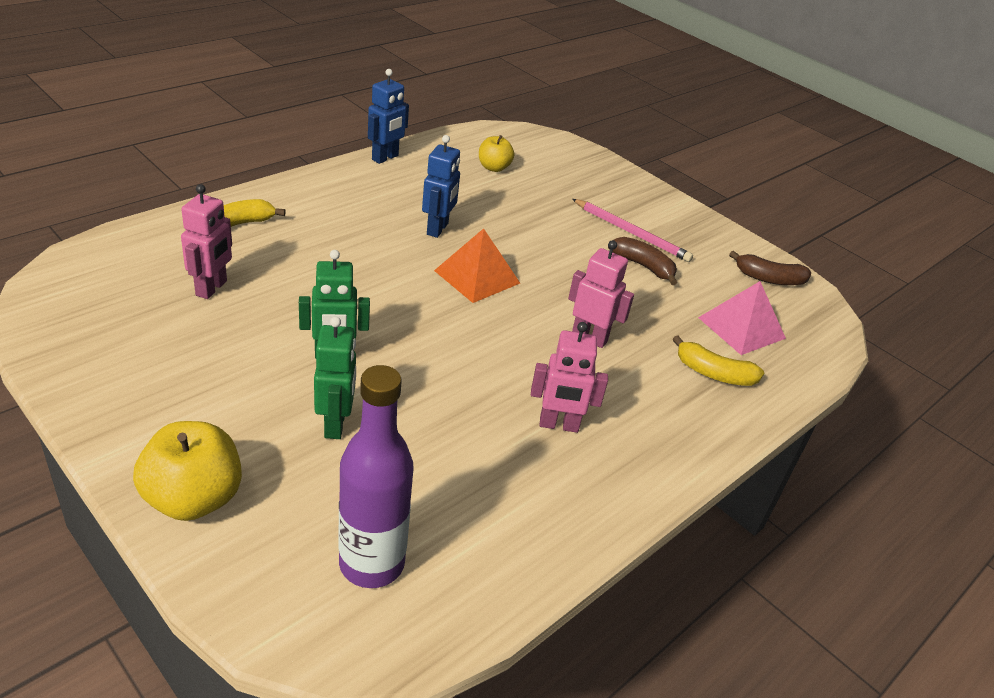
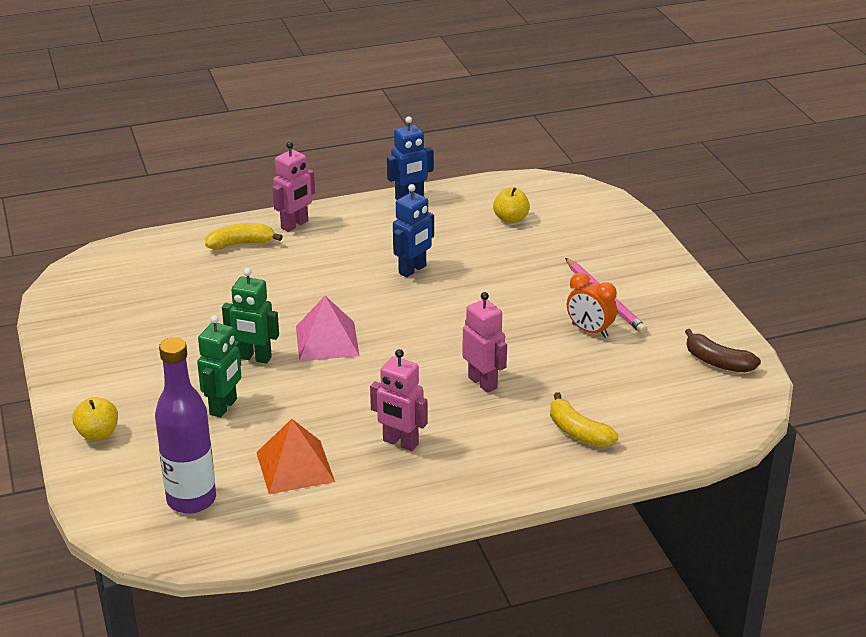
camera: 30 degrees right, 5 degrees down
(194, 498) = (98, 434): yellow apple -> yellow apple, size x0.61
(212, 288) = (191, 292): pink robot -> pink robot (295, 225)
(477, 277) = (418, 316): orange pyramid -> orange pyramid (295, 466)
(643, 266) = (589, 331): brown banana -> orange clock
(741, 328) = (643, 400): pink pyramid -> pink pyramid (327, 341)

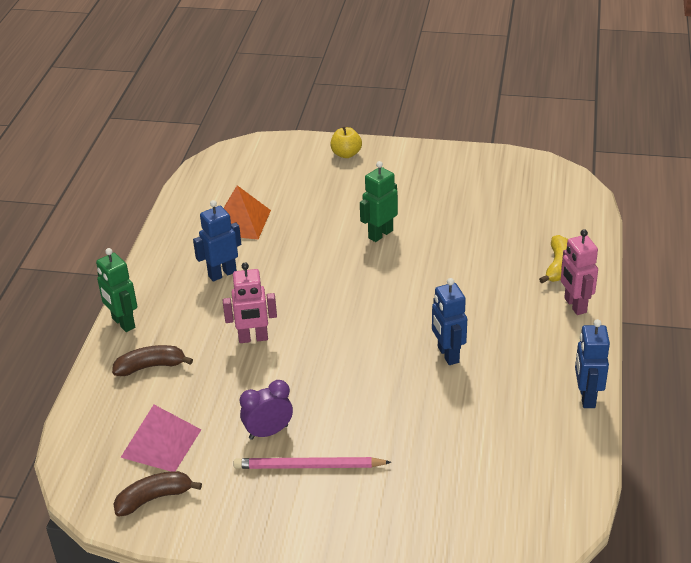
camera: 120 degrees right, 5 degrees up
(191, 500) = (248, 176): purple bottle -> none
(224, 407) = (332, 208): green robot -> green robot (123, 323)
(327, 341) = (375, 274): pink pyramid -> pink pyramid (161, 443)
(400, 443) = (222, 274): pink robot -> blue robot
(511, 219) = (500, 458): yellow apple -> none
(578, 432) = (150, 366): yellow banana -> brown banana
(589, 331) = (268, 432): orange clock -> purple clock

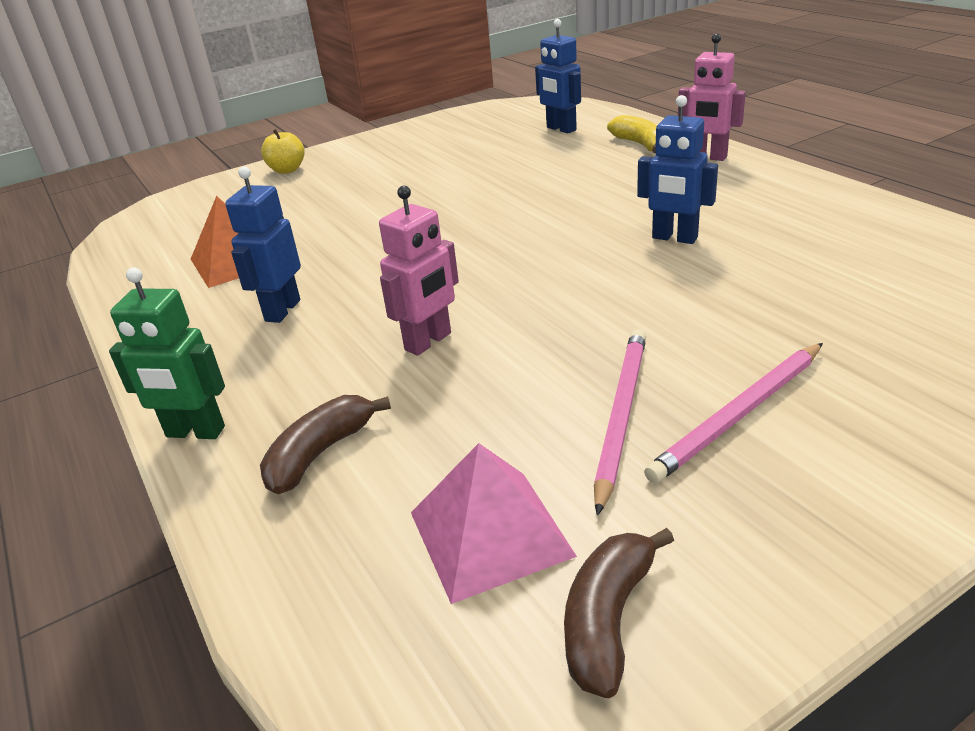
camera: 40 degrees left, 5 degrees down
(268, 432) = (621, 415): purple clock -> pink pencil
(380, 234) = (428, 199): green robot -> none
(586, 397) = (854, 199): blue robot -> blue robot (561, 129)

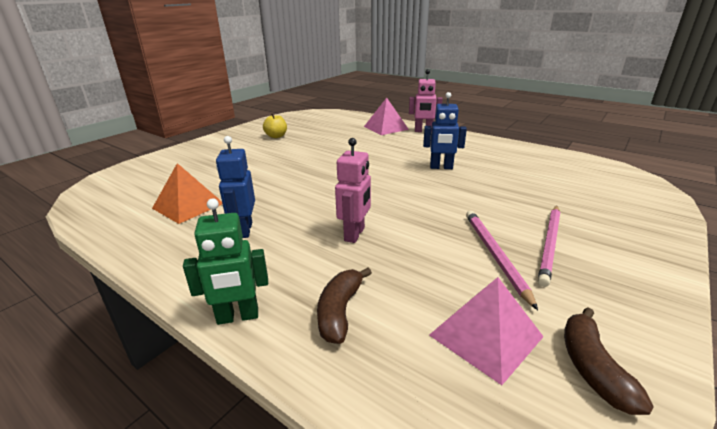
camera: 25 degrees left, 5 degrees down
(287, 170) = (186, 152): yellow apple -> yellow apple (276, 136)
(561, 129) = (338, 123): blue robot -> none
(641, 145) = (386, 128): yellow banana -> pink pyramid

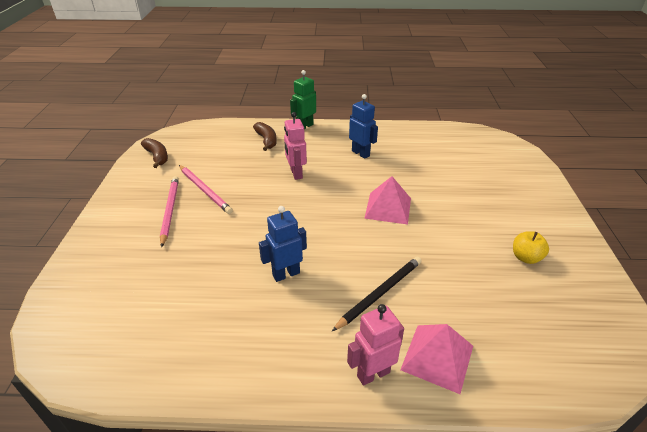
camera: 145 degrees right, 10 degrees up
(188, 205) = (421, 154): orange pyramid -> none
(385, 146) = (380, 293): none -> black pencil
(485, 335) = (201, 153): pink pyramid -> pink pyramid (388, 208)

